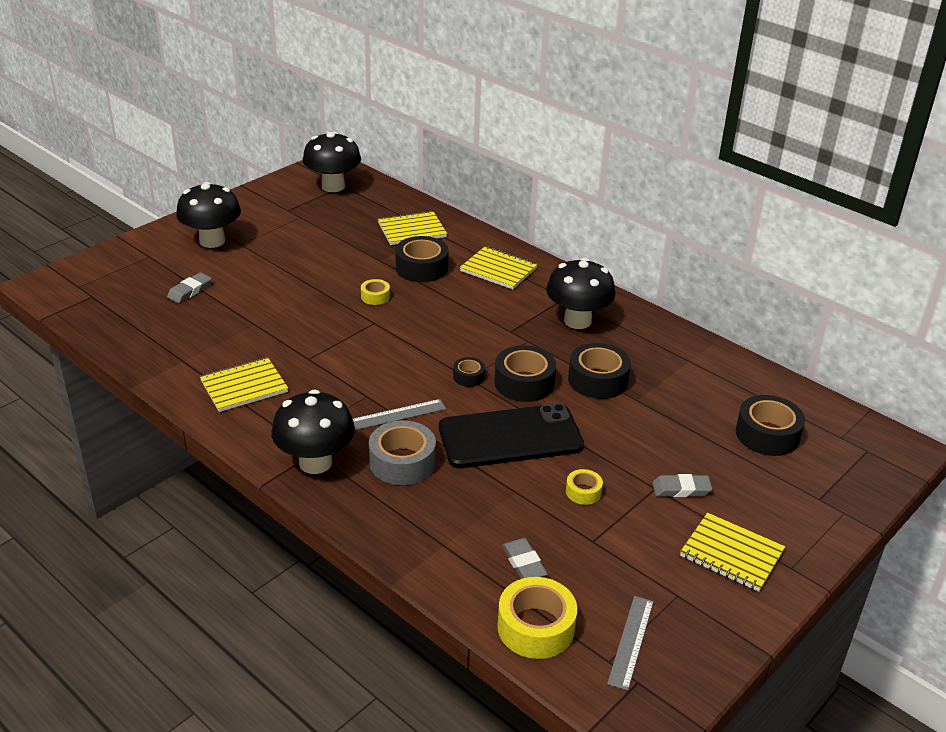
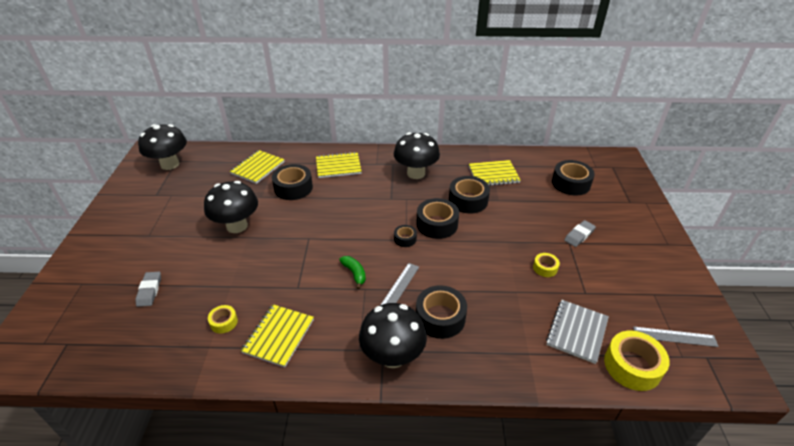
camera: 40 degrees left, 5 degrees up
(212, 241) = (123, 245): black mushroom -> black mushroom (237, 226)
(375, 297) = (288, 221): yellow tape -> yellow tape (224, 322)
(375, 377) = (354, 273): none -> green banana
(402, 462) = (440, 317): grey tape -> black tape
(510, 437) = (472, 261): black phone -> none
(523, 563) = (576, 332): grey eraser -> grey notebook
(631, 641) = (674, 336): grey ruler -> grey ruler turned 60 degrees counterclockwise
(731, 554) = (641, 255): yellow notebook -> yellow notebook (493, 174)

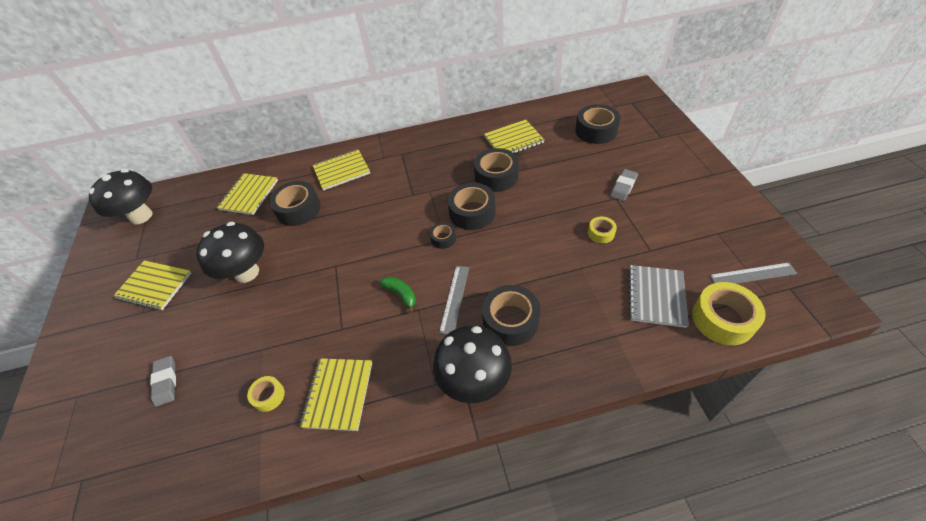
camera: 10 degrees left, 10 degrees up
(163, 218) = (154, 286): none -> yellow notebook
(416, 173) = (430, 158): black mushroom -> none

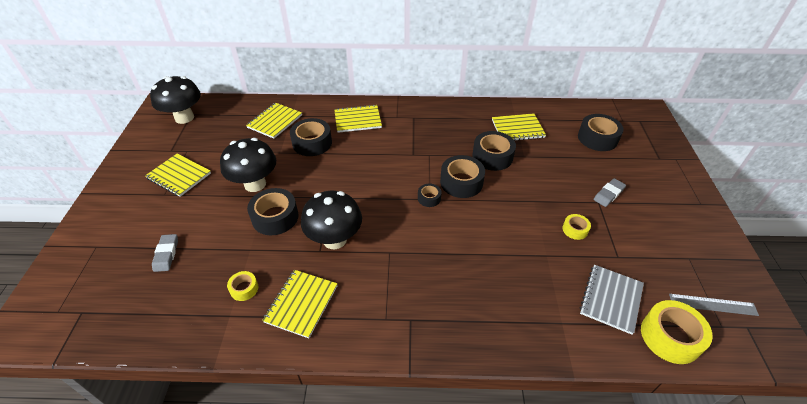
camera: 10 degrees right, 5 degrees down
(400, 294) = (378, 236): green banana -> none
(454, 298) = (424, 252): grey ruler -> none
(474, 381) = (420, 326): black mushroom -> black mushroom (335, 239)
(510, 320) = (468, 284): black tape -> black tape (275, 217)

